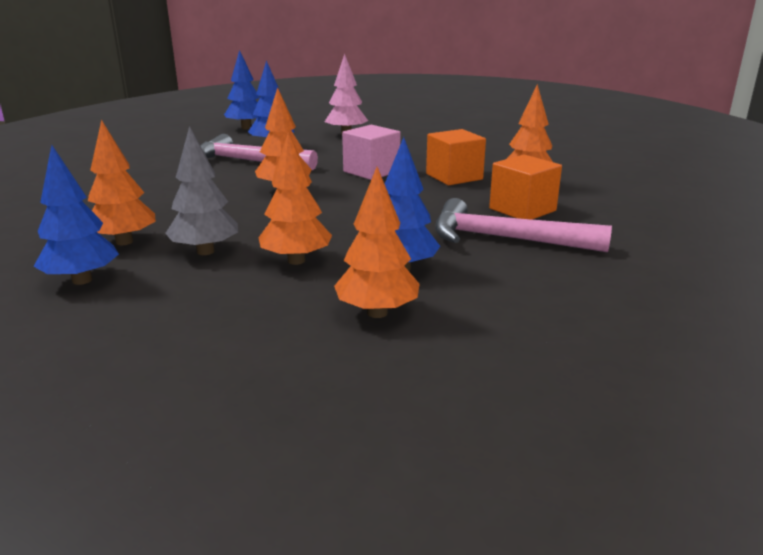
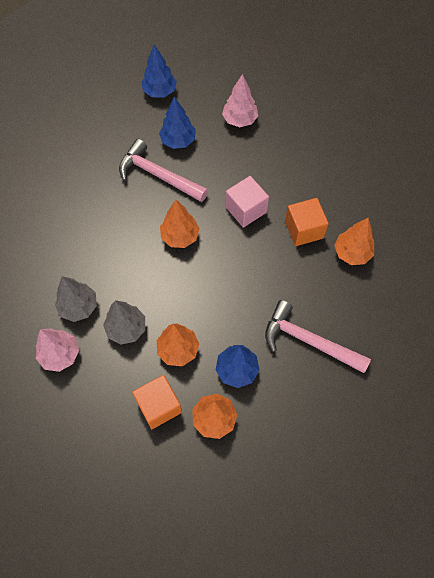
camera: 10 degrees right, 40 degrees up
(82, 280) = (60, 354): blue tree -> pink tree
(124, 242) = (79, 307): orange tree -> grey tree
(522, 210) = (334, 297): orange cube -> orange cube (159, 406)

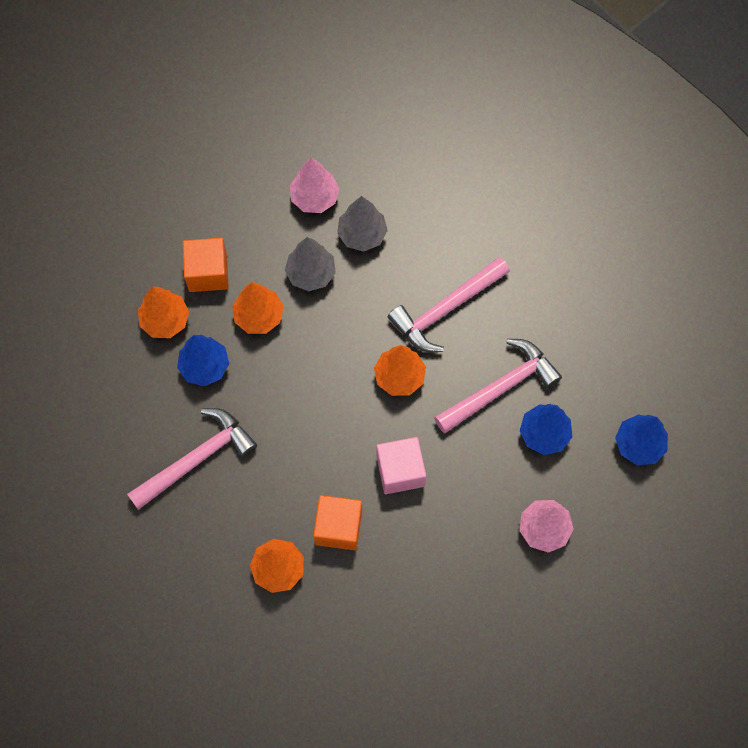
camera: 115 degrees right, 5 degrees up
(115, 228) = (446, 309): none -> pink hammer

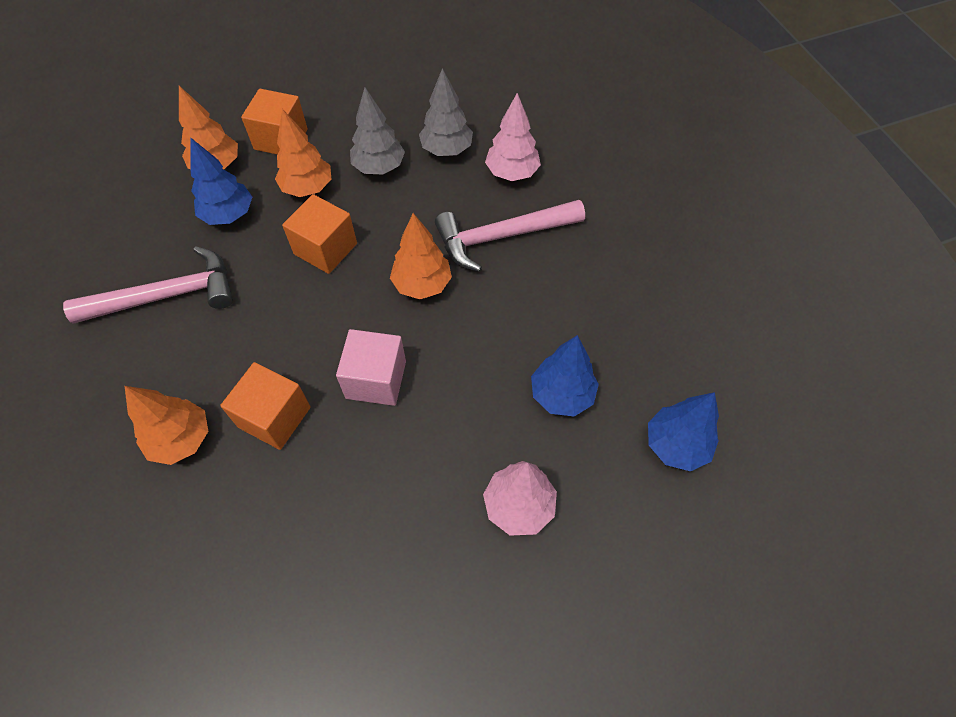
camera: 20 degrees right, 10 degrees down
(304, 371) = (325, 249): none -> orange cube
(314, 197) = (416, 109): pink tree -> pink tree (512, 173)
(500, 388) = (529, 329): pink hammer -> none

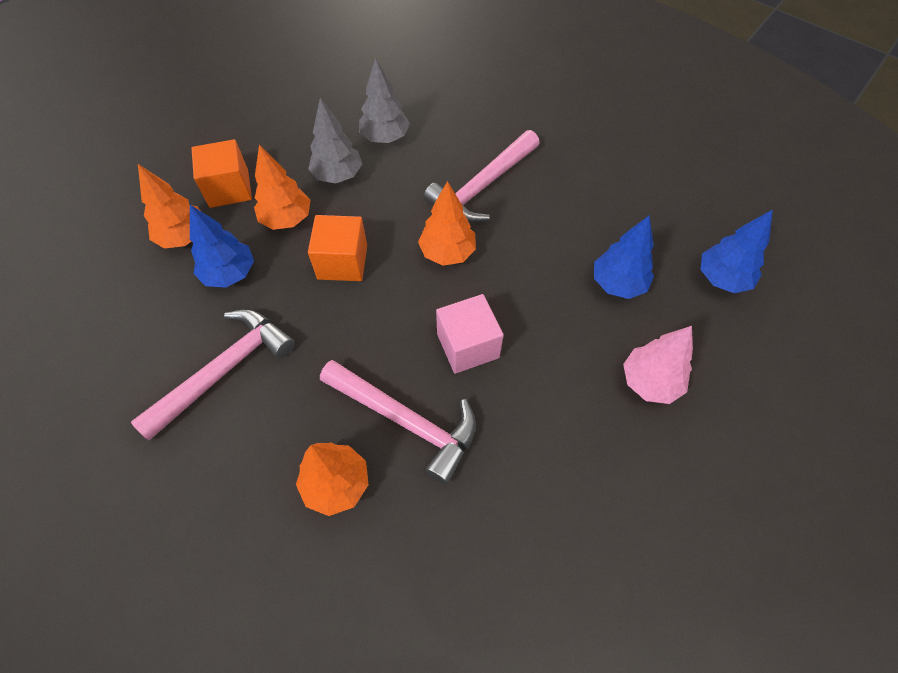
camera: 30 degrees left, 0 degrees up
(274, 417) = (405, 420): orange cube -> pink hammer
(512, 173) = (452, 134): pink tree -> none

